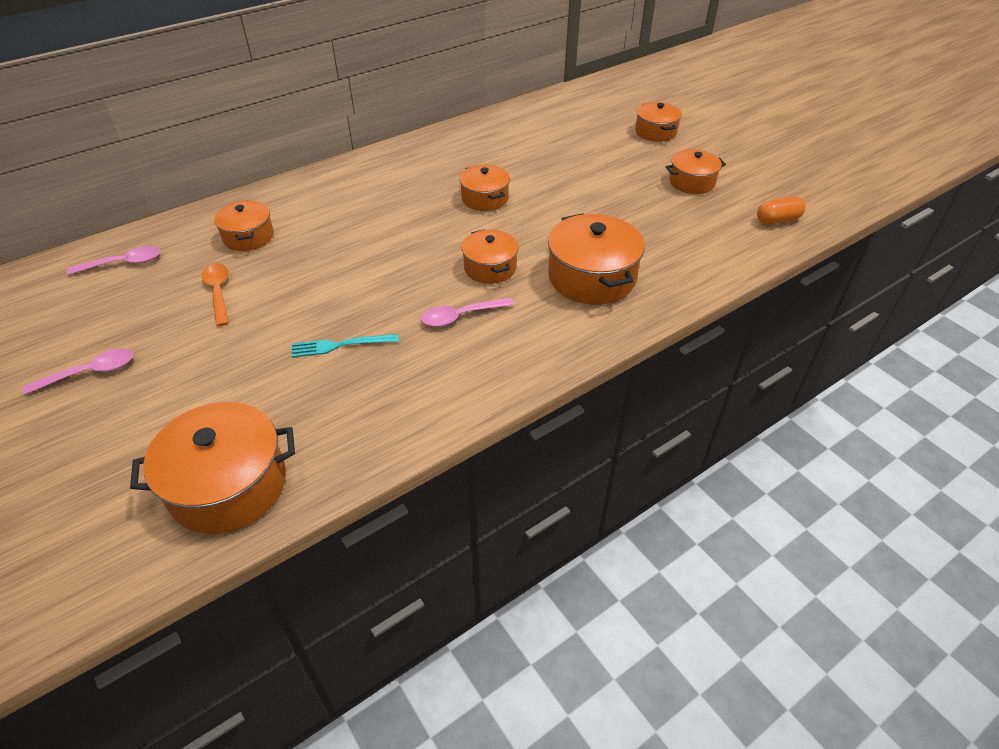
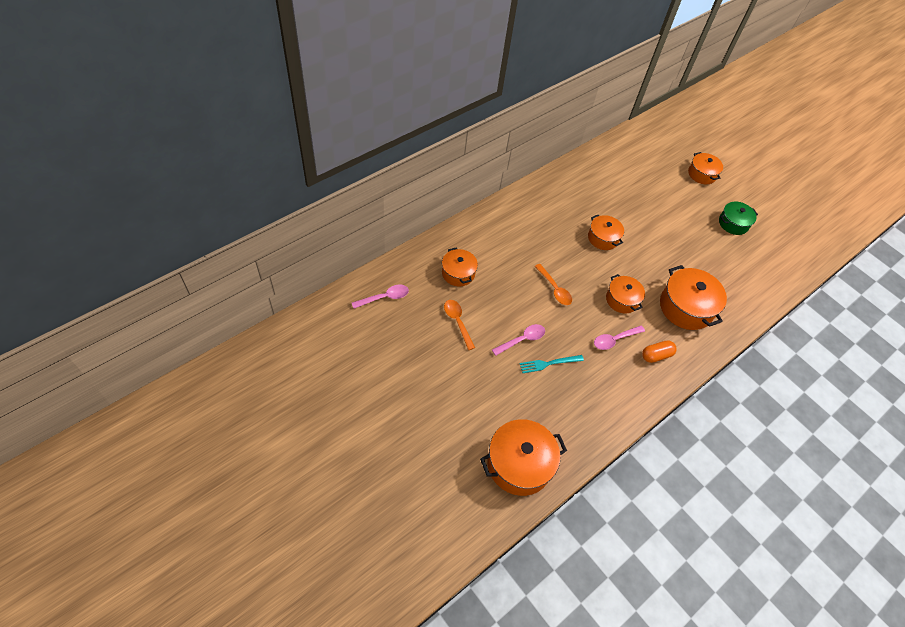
camera: 10 degrees left, 10 degrees up
(90, 372) = (404, 387): pink spoon -> pink spoon (522, 339)
(388, 255) = (554, 289): none -> orange spoon
(691, 182) = (733, 223): orange pot -> green pot
(777, 220) = (791, 258): orange capsule -> orange capsule (656, 355)

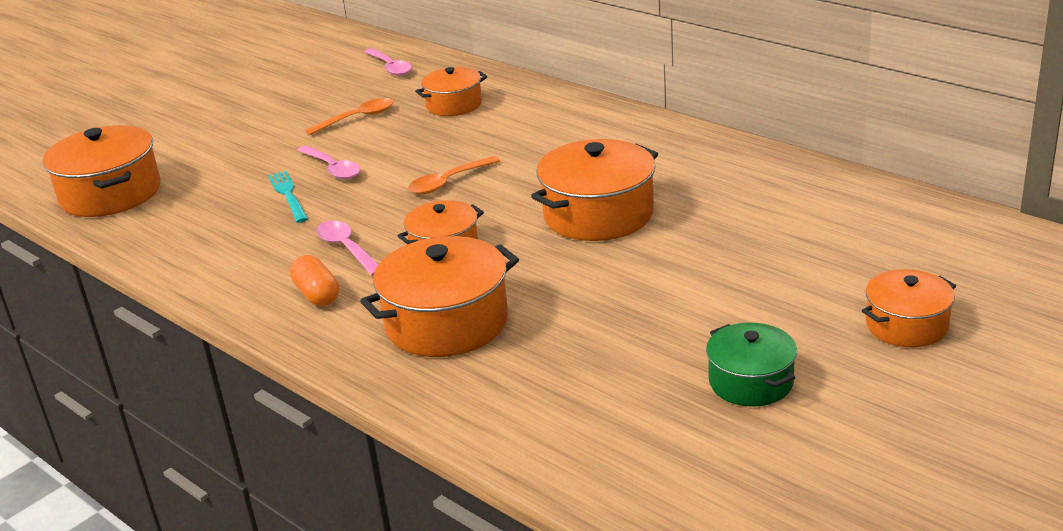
camera: 90 degrees right, 25 degrees down
(603, 238) = (598, 214): orange pot -> orange pot, size x1.64

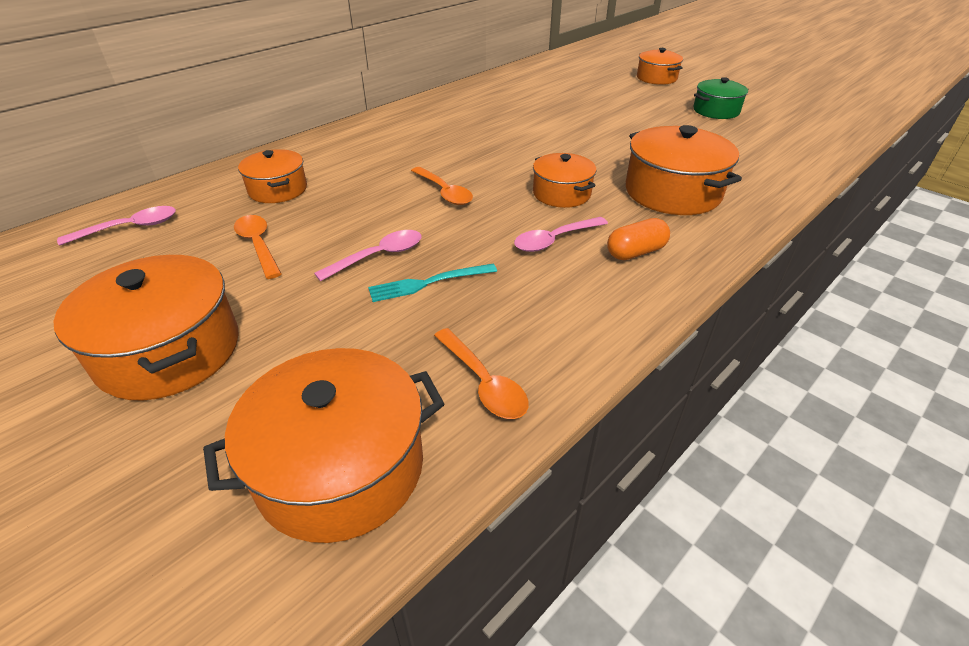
camera: 90 degrees left, 10 degrees up
(162, 231) = (484, 383): none -> orange spoon
(598, 214) = (523, 137): orange pot -> orange pot (169, 351)

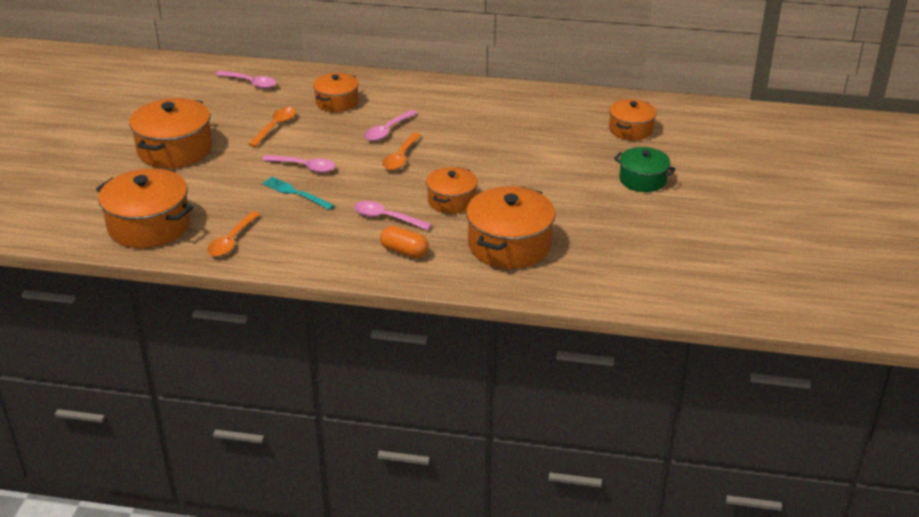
camera: 55 degrees right, 5 degrees down
(382, 182) = (387, 131): none -> pink spoon
(656, 78) = (756, 177): orange pot -> orange pot (631, 129)
(716, 111) = (712, 228): green pot -> green pot (642, 180)

